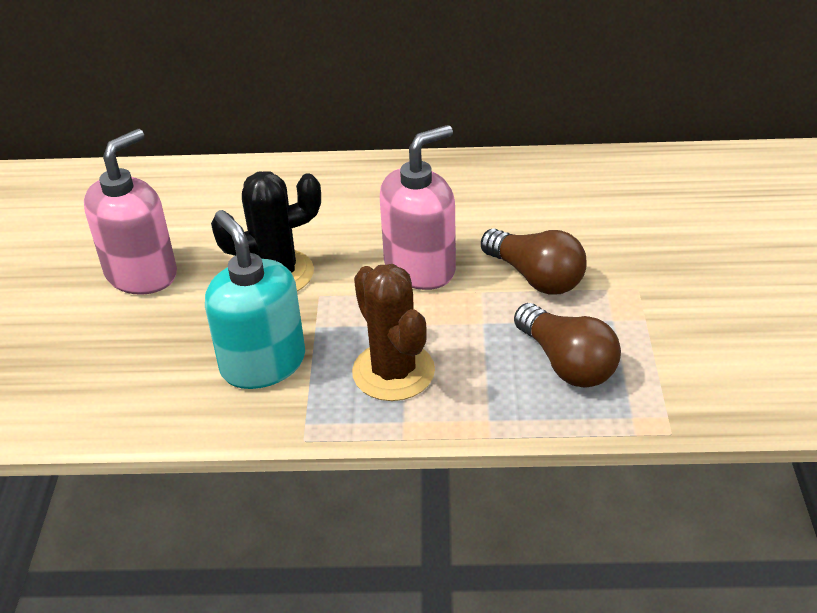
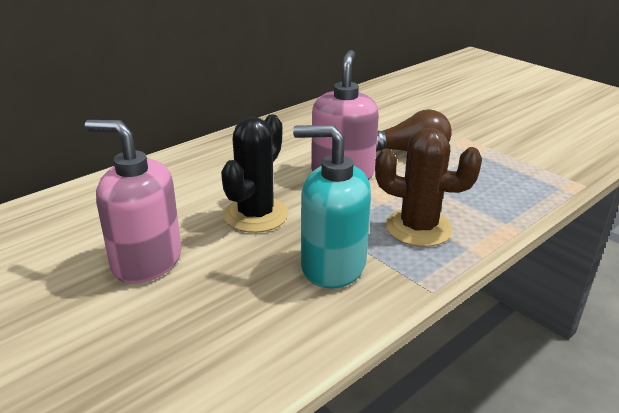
camera: 45 degrees left, 10 degrees down
(142, 274) = (146, 261): pink soap dispenser -> pink soap dispenser turned 60 degrees counterclockwise
(567, 363) = (492, 180): brown light bulb -> none

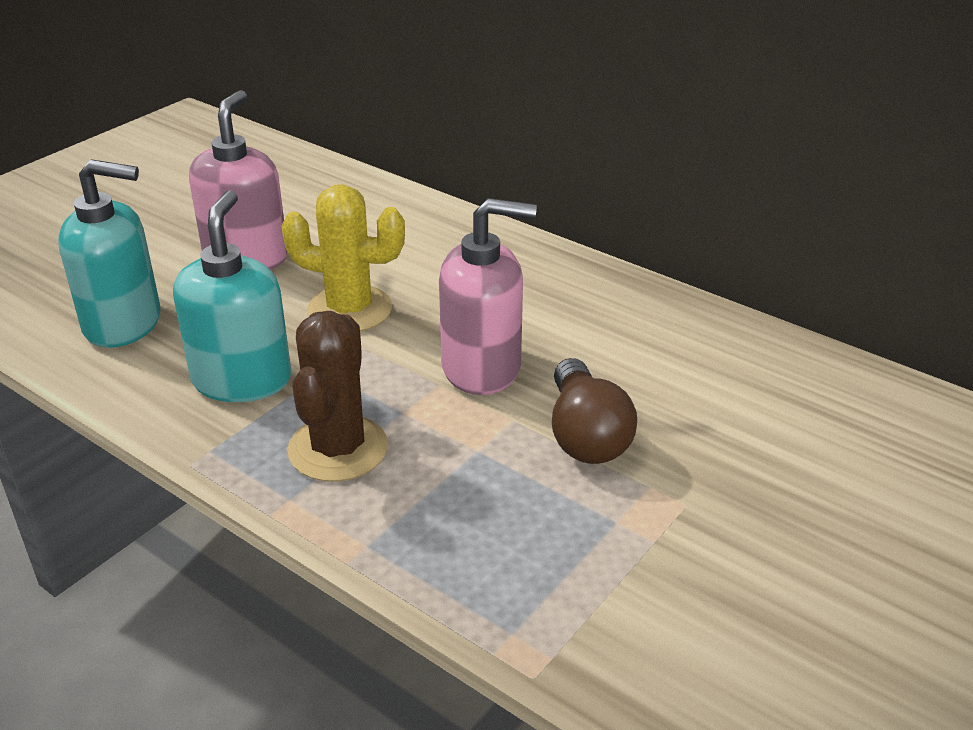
camera: 80 degrees right, 5 degrees up
(223, 335) = (123, 323): none -> turquoise soap dispenser
(256, 215) = (349, 309): black cactus -> yellow cactus

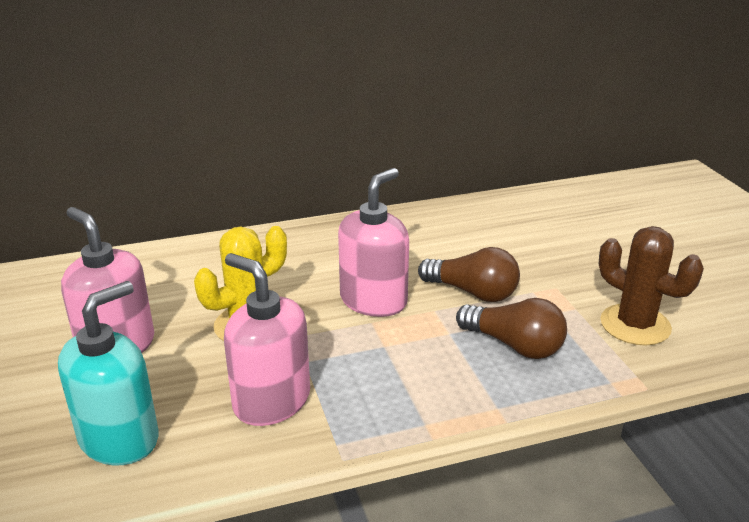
camera: 55 degrees left, 5 degrees down
(242, 379) = (271, 401): turquoise soap dispenser -> pink soap dispenser
(338, 449) = (394, 385): brown cactus -> brown cactus (635, 325)
(506, 513) = (514, 345): none -> brown light bulb

